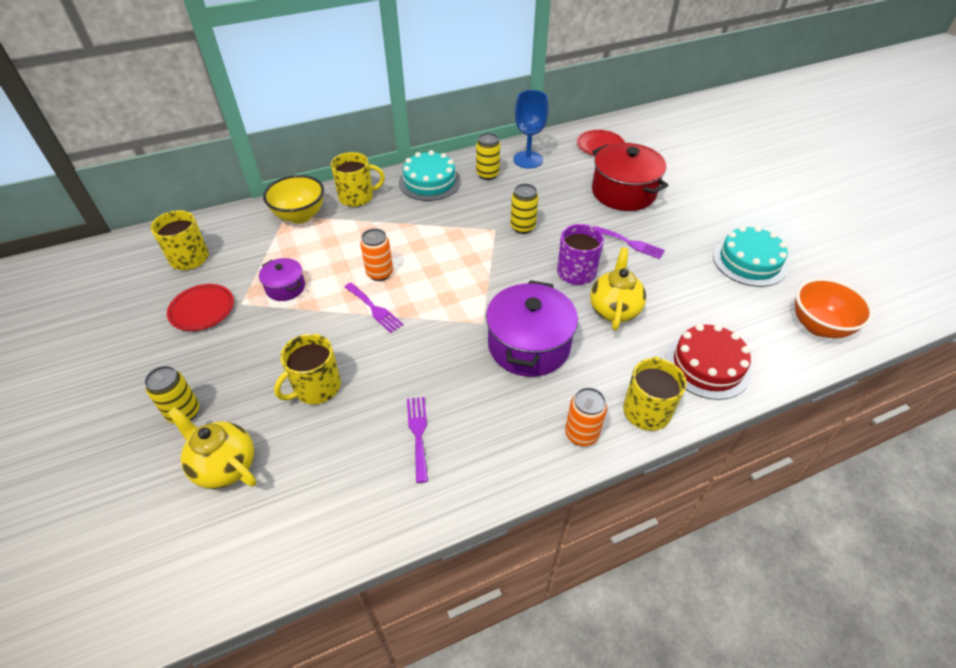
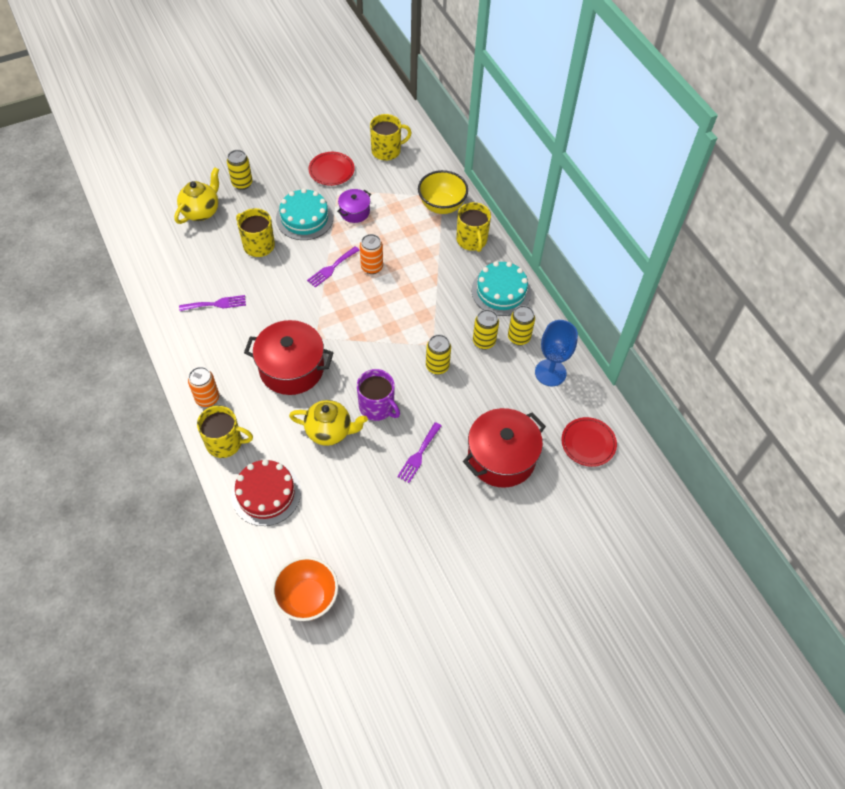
camera: 85 degrees right, 10 degrees up
(492, 196) = (484, 341): none -> yellow can
(528, 345) = (291, 368): purple pot -> red pot
(749, 261) = (396, 558): turquoise cake -> turquoise cake (304, 218)

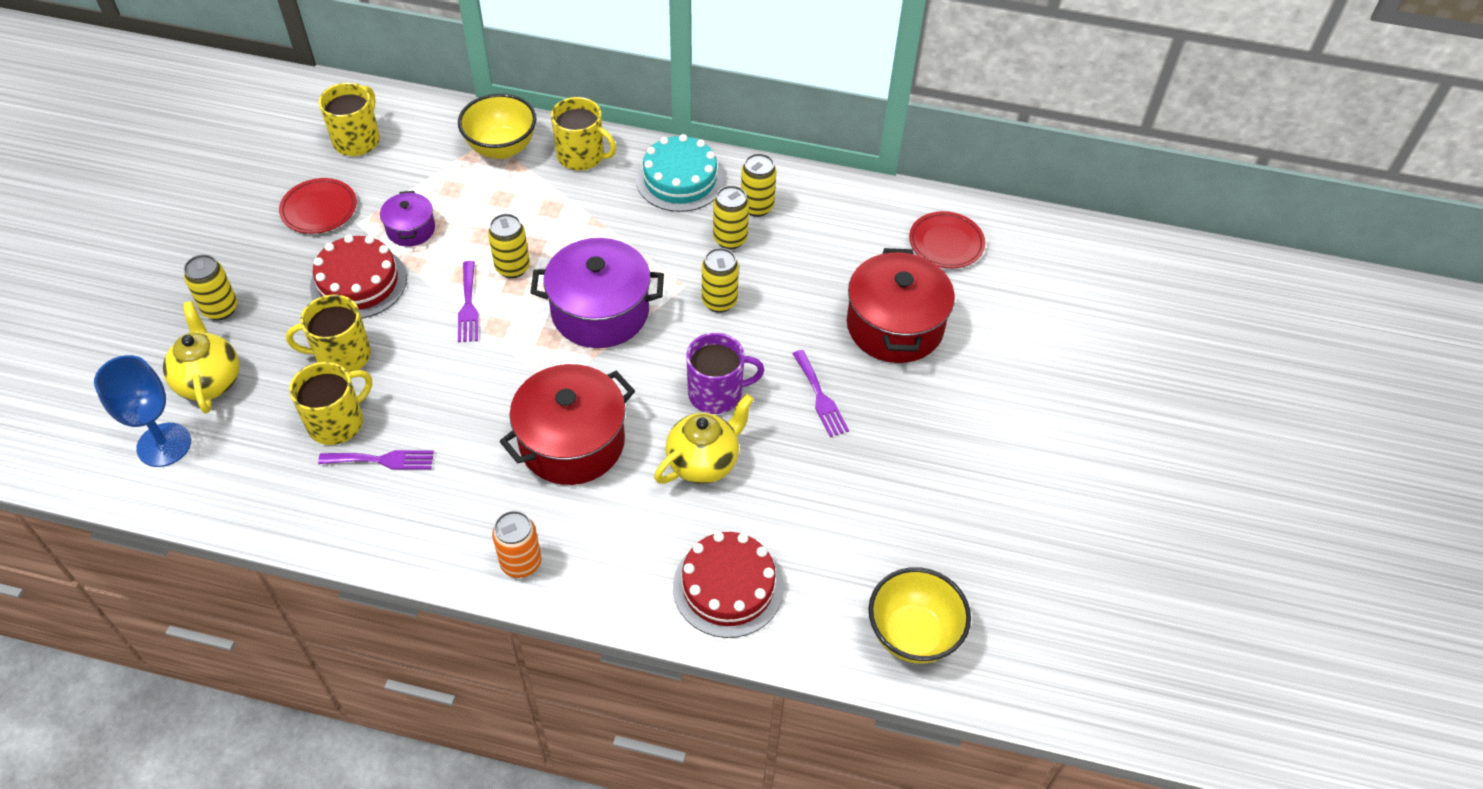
camera: 50 degrees left, 5 degrees down
(216, 304) = (382, 460): purple fork -> purple fork turned 60 degrees clockwise
(225, 442) = (609, 585): yellow mug -> yellow mug (337, 422)
(304, 218) = (358, 282): turquoise cake -> red cake
(307, 598) = (913, 634): orange bowl -> yellow bowl
(372, 267) = (512, 267): orange can -> yellow can
(380, 322) = (600, 312): none -> purple pot
(550, 372) = (829, 212): blue goblet -> blue goblet (164, 445)

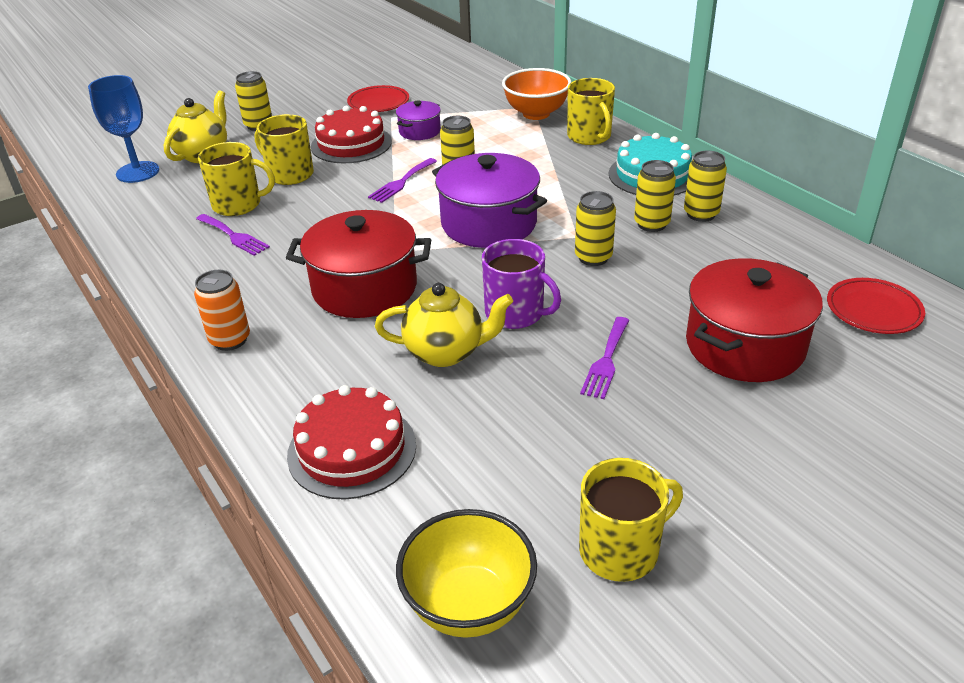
camera: 45 degrees right, 15 degrees down
(357, 140) = (447, 80): yellow mug -> yellow mug (621, 549)
(501, 148) = (536, 114): yellow bowl -> orange bowl

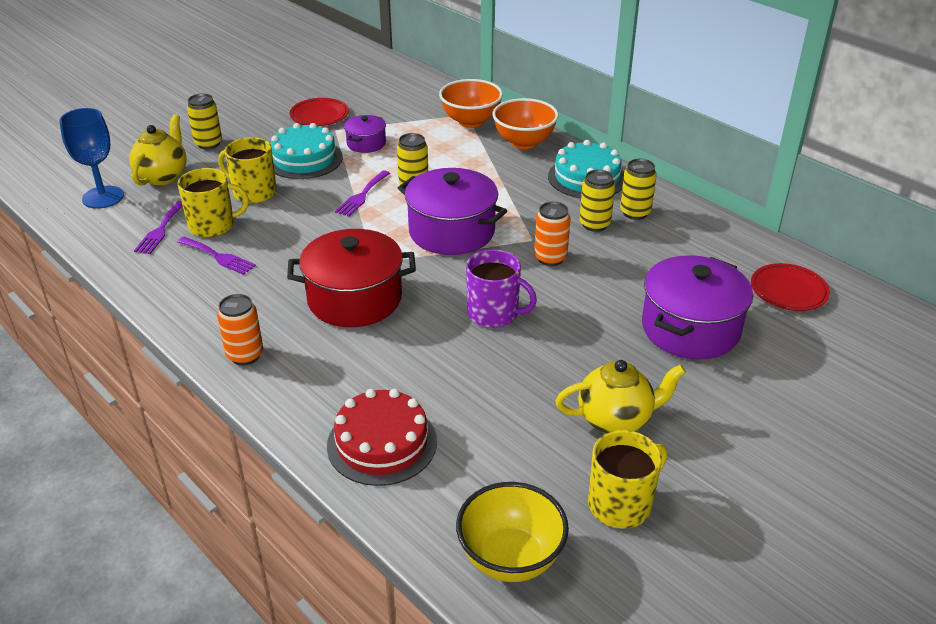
camera: 10 degrees left, 0 degrees up
(351, 144) = (304, 159): red cake -> turquoise cake
(446, 352) = (442, 352): yellow teapot -> yellow teapot (615, 419)
(589, 136) = (524, 142): yellow mug -> orange bowl
(593, 257) = (550, 258): yellow can -> orange can
(606, 361) = (579, 350): purple fork -> purple fork (160, 230)
(744, 346) = (690, 328): red pot -> purple pot

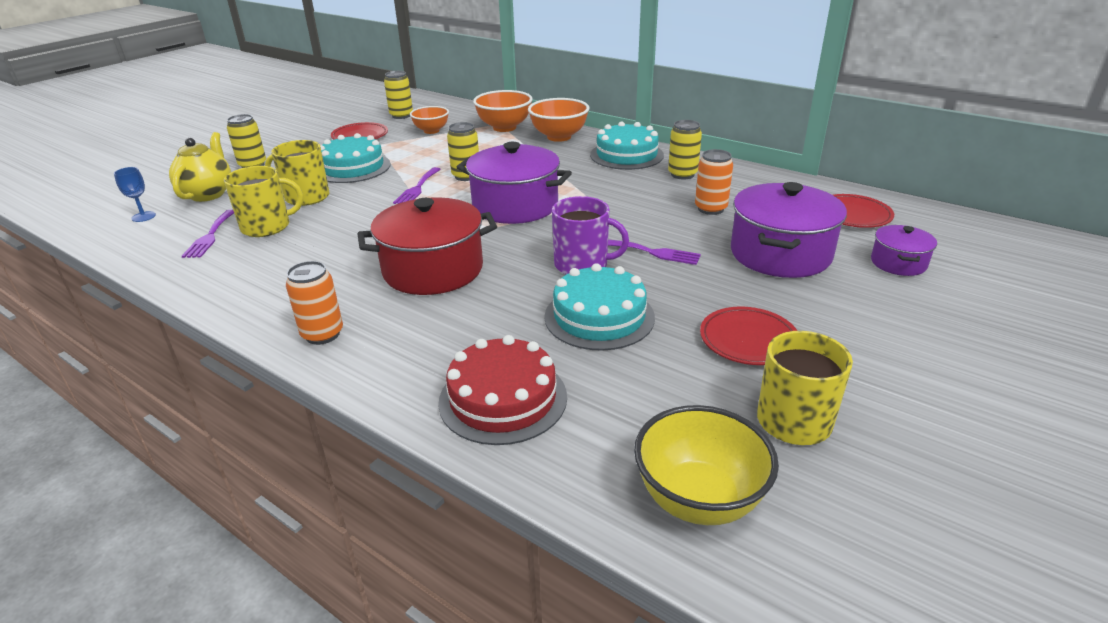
camera: 10 degrees left, 5 degrees down
(103, 197) = (143, 217): blue goblet -> blue goblet, size x0.52
(218, 257) = (277, 251): purple fork -> purple fork (653, 252)
(366, 143) = (410, 151): purple pot -> purple pot (898, 263)
(393, 117) = (431, 131): none -> orange bowl
(490, 374) = (599, 317): none -> turquoise cake
(550, 258) = (619, 215): orange can -> orange can (710, 209)
(594, 224) = (649, 186): yellow can -> yellow can (401, 115)
(615, 419) = (748, 340): yellow teapot -> red plate

